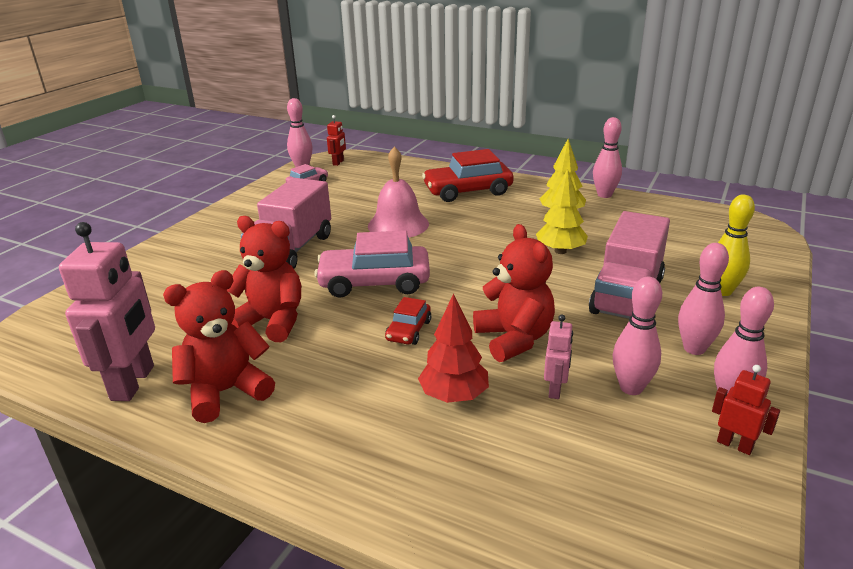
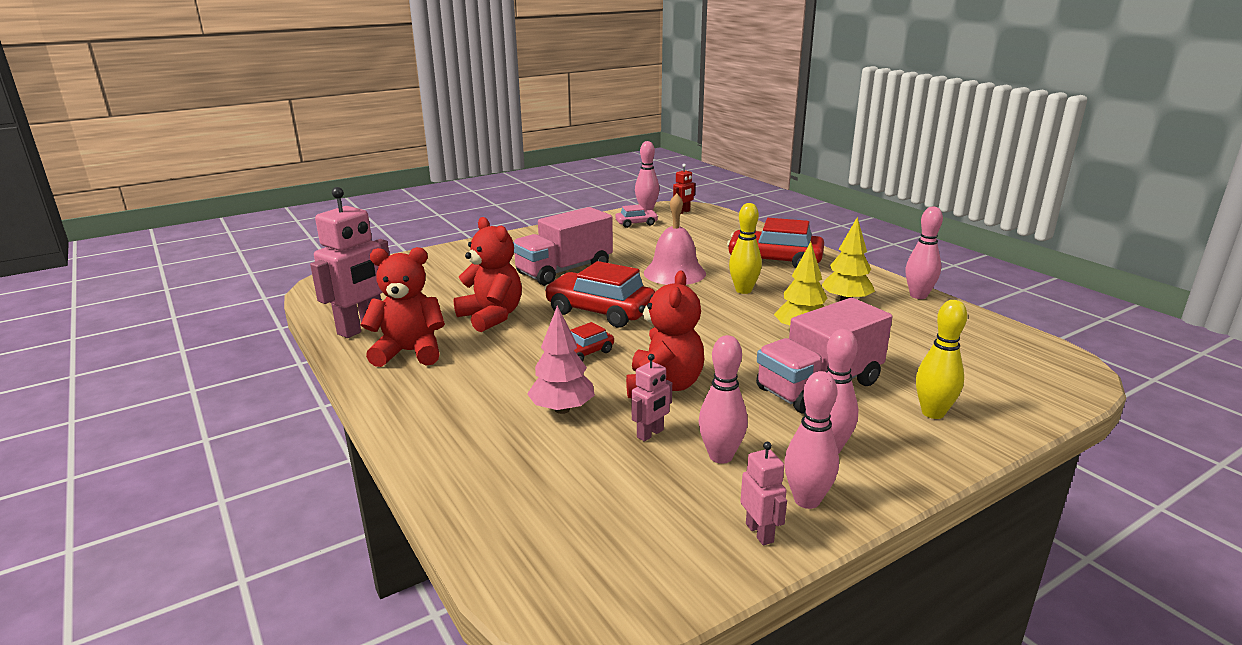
camera: 30 degrees right, 5 degrees down
(374, 282) = (600, 311): pink car -> red car
(454, 396) = (562, 409): red tree -> pink tree
(474, 226) = (743, 290): none -> yellow bowling pin
(734, 445) = (760, 533): red robot -> pink robot

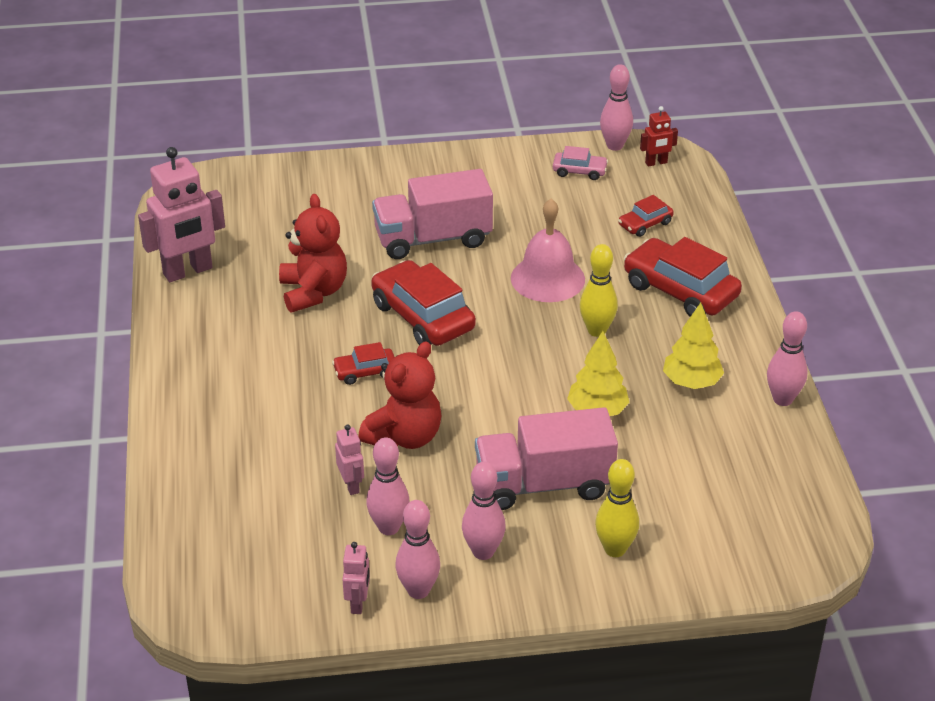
camera: 25 degrees right, 15 degrees up
(409, 352) = (213, 319): red teddy bear -> none
(562, 409) = (299, 434): pink tree -> none
(650, 434) = (351, 485): pink robot -> pink robot turned 90 degrees counterclockwise
(710, 237) = (645, 224): none -> red car

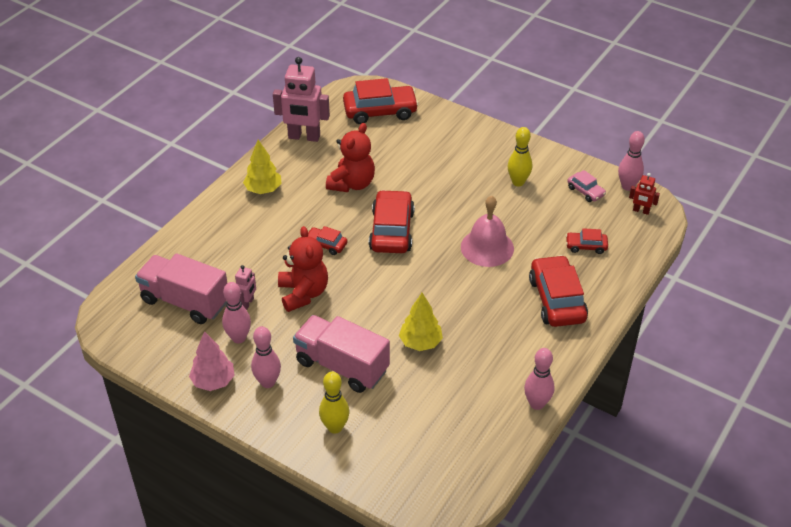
camera: 40 degrees right, 5 degrees up
(248, 199) = (380, 111): none -> red car
(358, 603) = (179, 368): pink robot -> none
(404, 437) = (303, 293): red teddy bear -> red teddy bear turned 90 degrees counterclockwise
(418, 590) = (213, 381): pink bowling pin -> pink tree
(433, 239) = (450, 187): pink truck -> pink truck (185, 301)
(597, 330) = (477, 295): yellow bowling pin -> yellow bowling pin (518, 182)
(691, 382) = (494, 359): yellow tree -> yellow tree (263, 189)

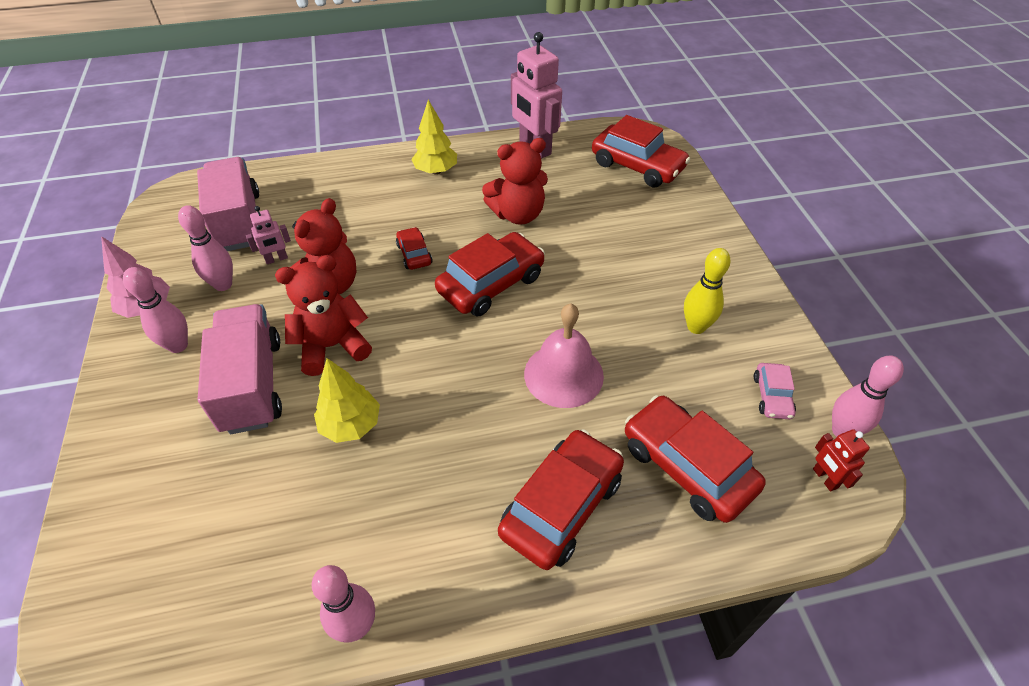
camera: 45 degrees right, 5 degrees up
(335, 427) = (151, 444): yellow bowling pin -> none
(355, 319) = (332, 346): none -> red teddy bear
(586, 246) = (687, 466): red car -> red car, size x1.98

